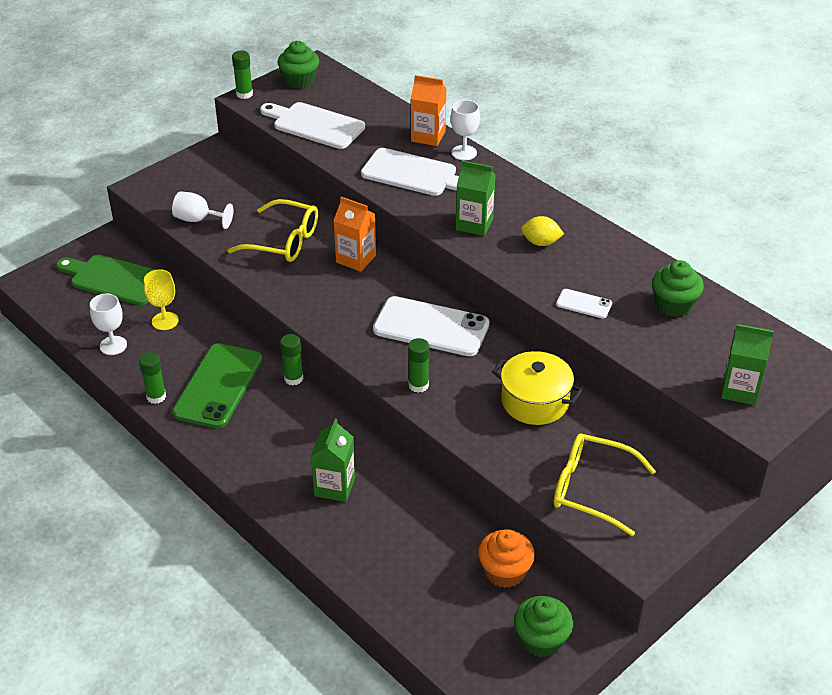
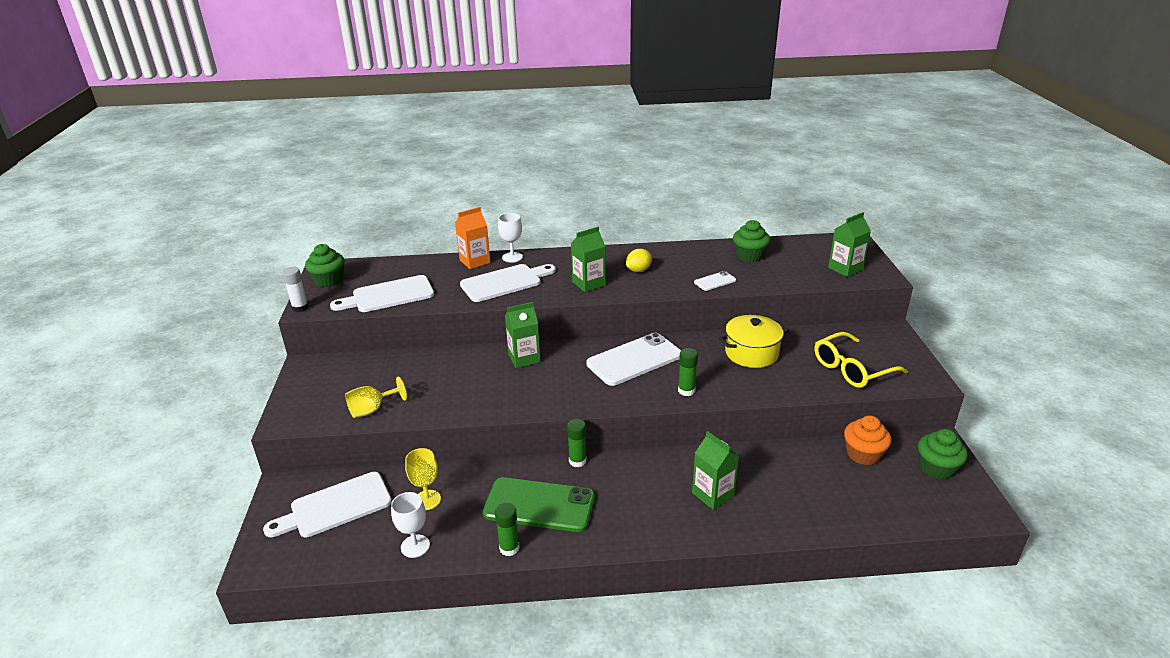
camera: 50 degrees left, 10 degrees down
(114, 279) = (335, 507): green cutting board -> white cutting board
(198, 220) = (372, 409): white goblet -> yellow goblet
(218, 386) = (539, 505): green phone -> green phone turned 45 degrees counterclockwise
(244, 94) = (300, 308): green glue stick -> white glue stick
(284, 241) = (459, 380): yellow glasses -> none
(356, 259) = (524, 358): orange carton -> green carton

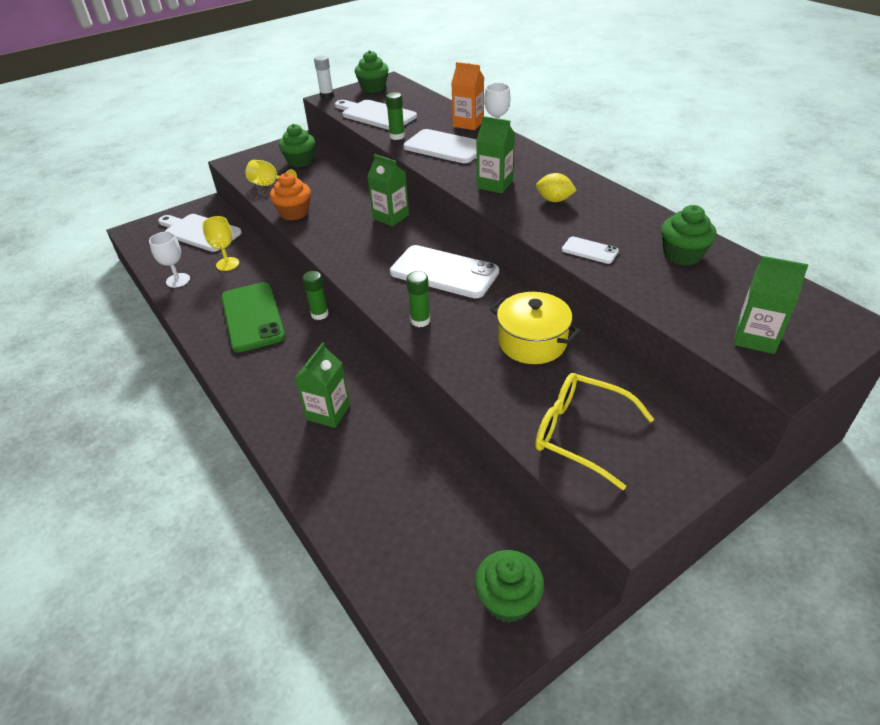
camera: 60 degrees right, 10 degrees up
(351, 377) = (300, 161): none -> green cupcake
(509, 548) = (196, 322): green glue stick -> green glue stick (397, 136)
(863, 454) = (480, 515): orange cupcake -> orange cupcake (294, 213)

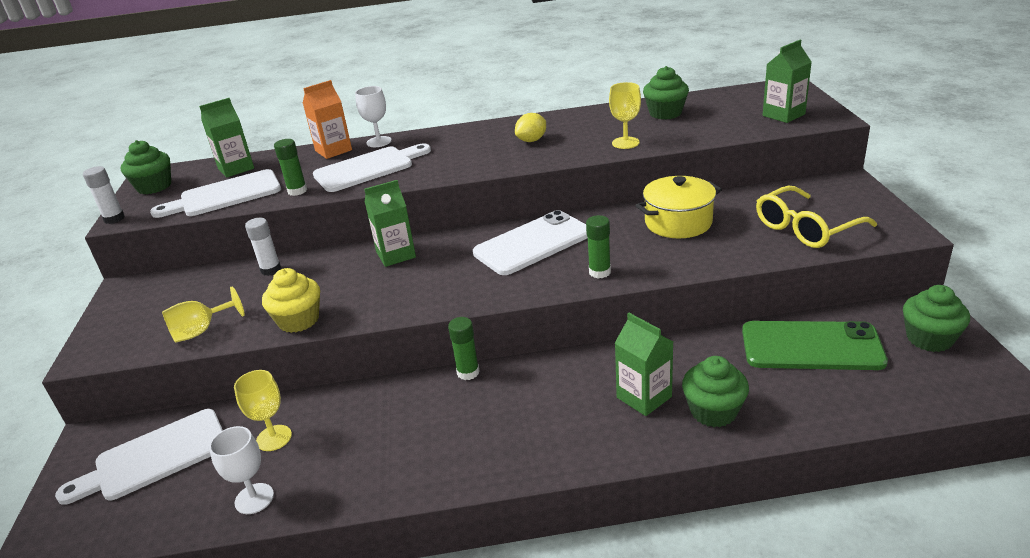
camera: 60 degrees left, 10 degrees down
(252, 317) = (419, 431): green phone -> green phone (811, 346)
(294, 213) = (298, 320): orange cupcake -> yellow cupcake
(300, 161) = (179, 296): green cupcake -> green cupcake (713, 411)
(345, 178) = (271, 270): none -> white glue stick
(494, 184) = (471, 160): green carton -> green carton (236, 168)
(589, 250) = (625, 143): white phone -> yellow goblet

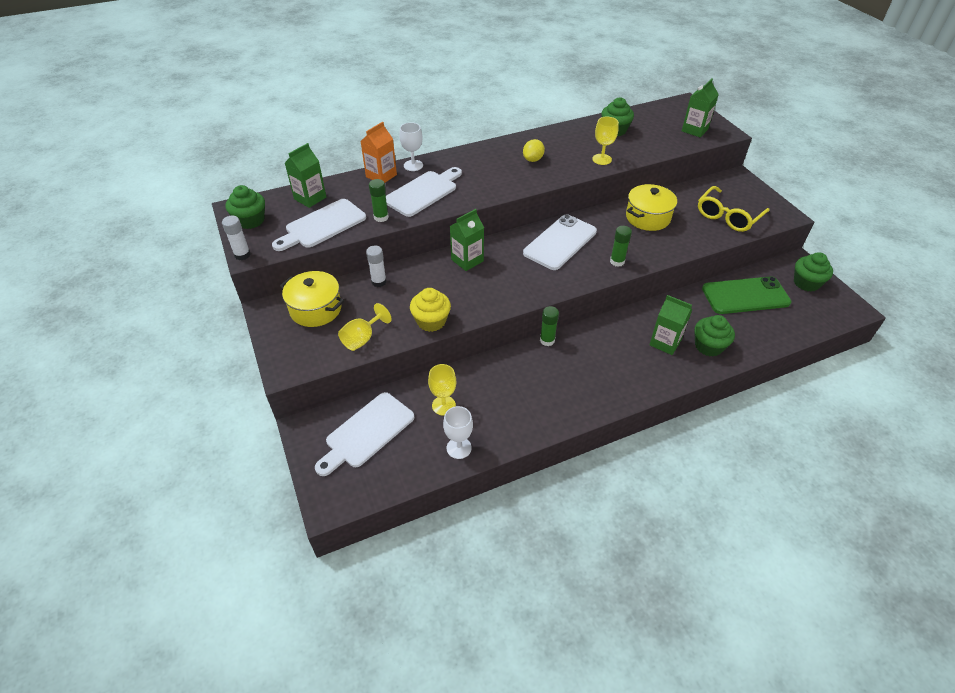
camera: 20 degrees left, 15 degrees up
(175, 293) = (315, 309): none -> yellow pot

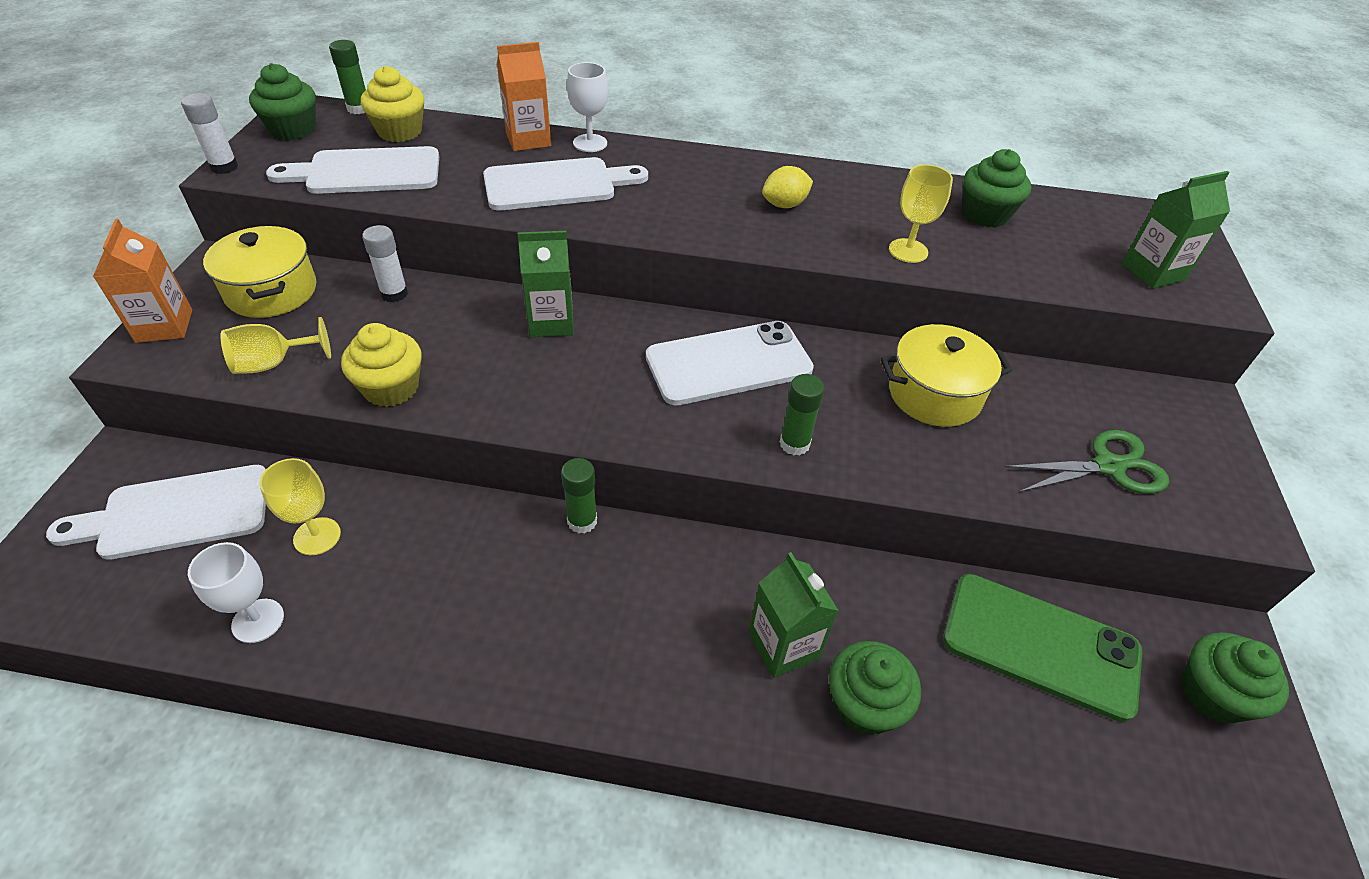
camera: 30 degrees right, 0 degrees up
(282, 350) = (164, 326): none -> orange carton
(310, 198) = (400, 131): green carton -> yellow cupcake
(381, 217) = (454, 194): green glue stick -> green glue stick (359, 108)
(728, 216) = (1108, 466): yellow glasses -> green scissors

